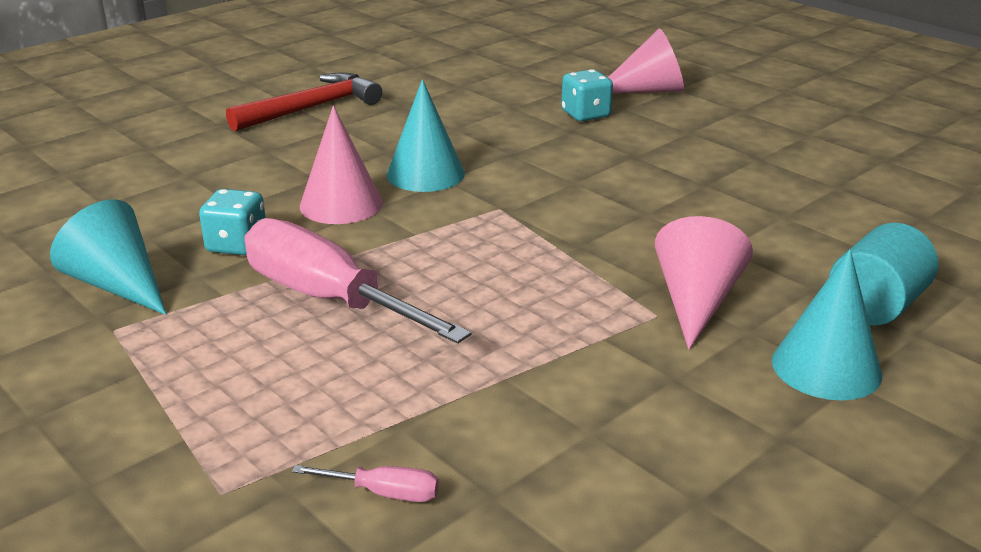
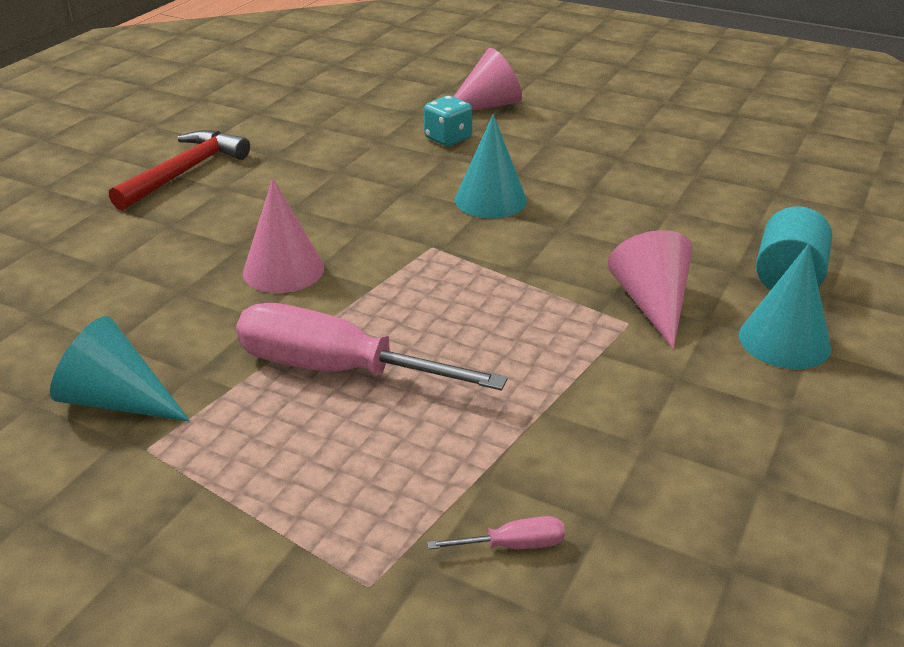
camera: 20 degrees left, 5 degrees up
(237, 245) = (210, 332): turquoise dice -> none
(425, 174) = (342, 224): turquoise cone -> turquoise cone (490, 200)

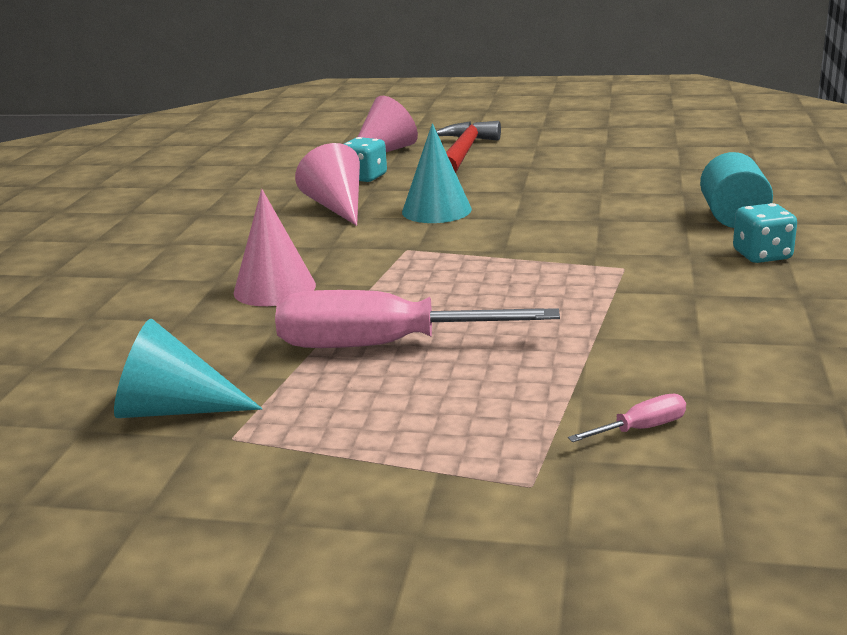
camera: 15 degrees left, 10 degrees down
(185, 172) = (119, 238): red hammer -> red hammer (464, 152)
(652, 304) = (634, 252): pink cone -> pink cone (337, 207)
(784, 341) = (762, 255): turquoise cone -> turquoise dice

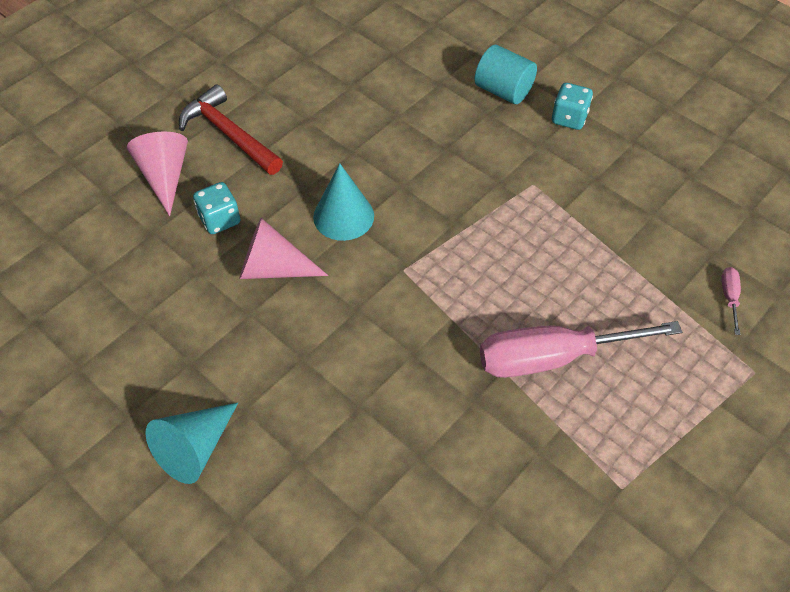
camera: 60 degrees left, 30 degrees up
(173, 409) = (563, 508): turquoise cone -> turquoise cone (195, 449)
(274, 288) = (408, 377): pink cone -> none
(383, 346) = (553, 358): pink screwdriver -> pink screwdriver turned 45 degrees clockwise

